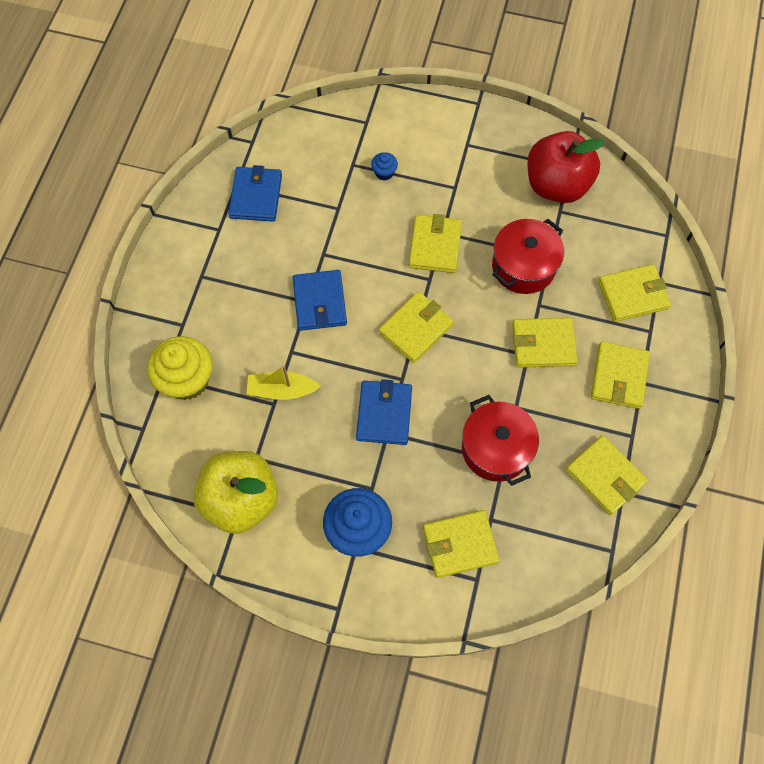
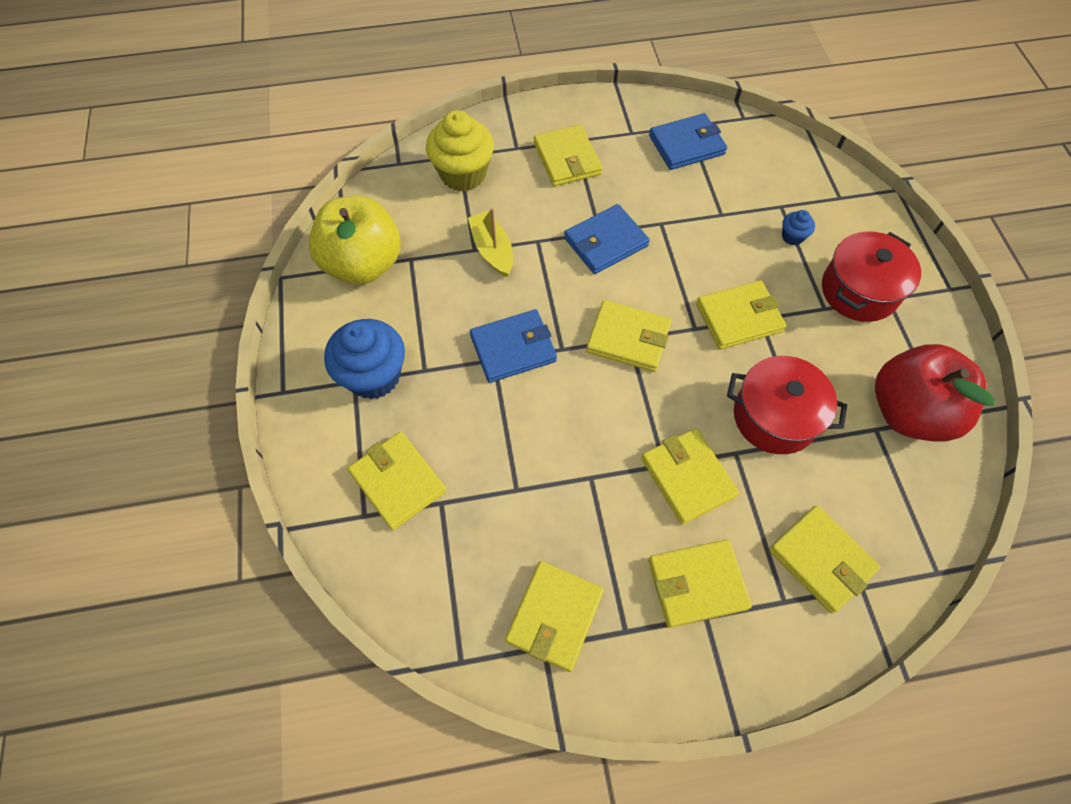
camera: 65 degrees right, 5 degrees down
(218, 291) = (567, 159): none -> yellow wallet
(496, 448) = (529, 475): red pot -> red pot (859, 291)

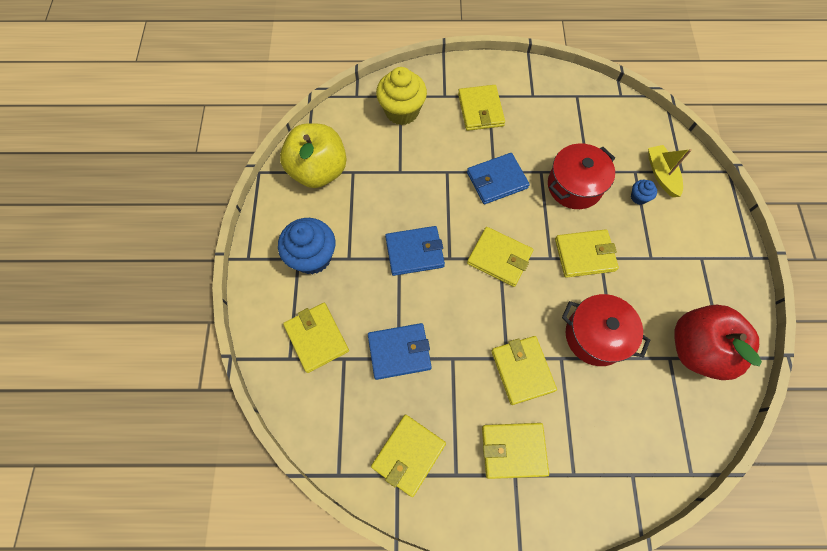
camera: 10 degrees right, 5 degrees up
(492, 250) = (413, 174): yellow boat -> yellow boat (661, 174)
(686, 145) = (572, 111): blue wallet -> blue wallet (399, 352)
(821, 560) = (607, 449): yellow wallet -> none
(859, 291) = (680, 248): red pot -> red pot (574, 186)

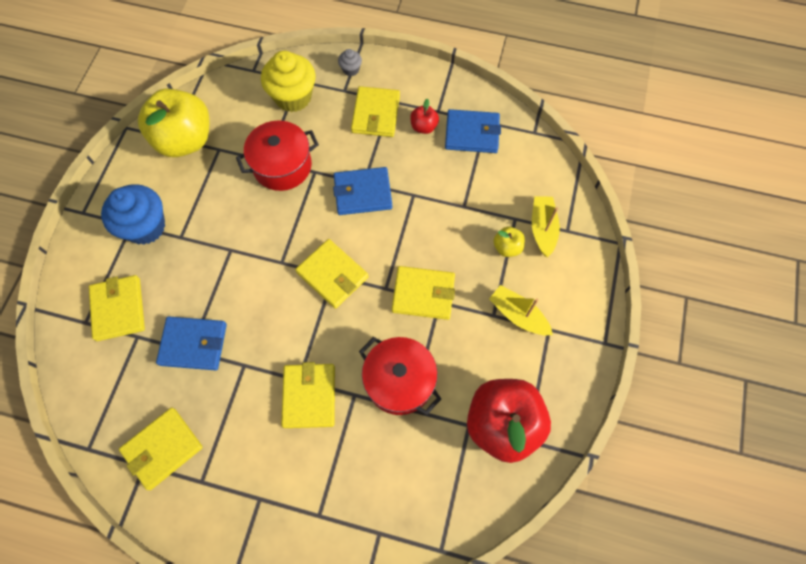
camera: 15 degrees right, 0 degrees up
(414, 252) = (248, 247): blue wallet -> blue wallet (472, 133)
(443, 77) = (351, 69): none -> grey cupcake
(513, 450) = (268, 473): yellow wallet -> none
(526, 111) = (423, 127): none -> red apple
(574, 186) = (442, 218): red pot -> red pot (282, 166)
(638, 197) = (507, 247): blue cupcake -> yellow apple
(671, 252) = (518, 315): none -> yellow boat

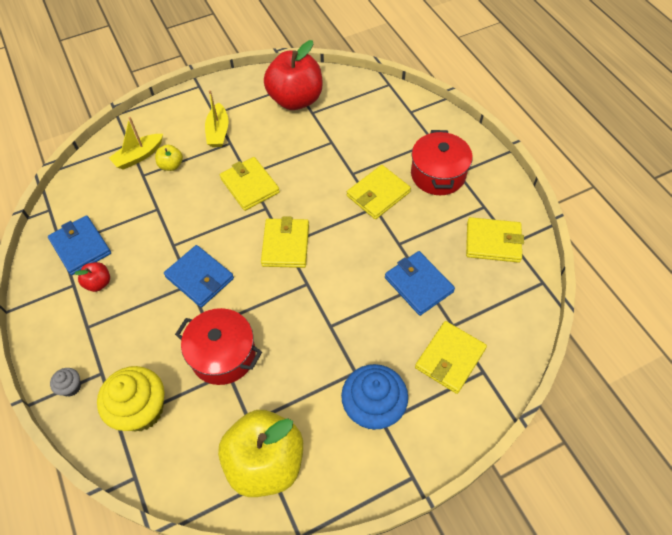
camera: 130 degrees left, 10 degrees down
(375, 114) = (111, 327): yellow wallet -> none
(399, 381) = (320, 158): red pot -> red pot (438, 174)

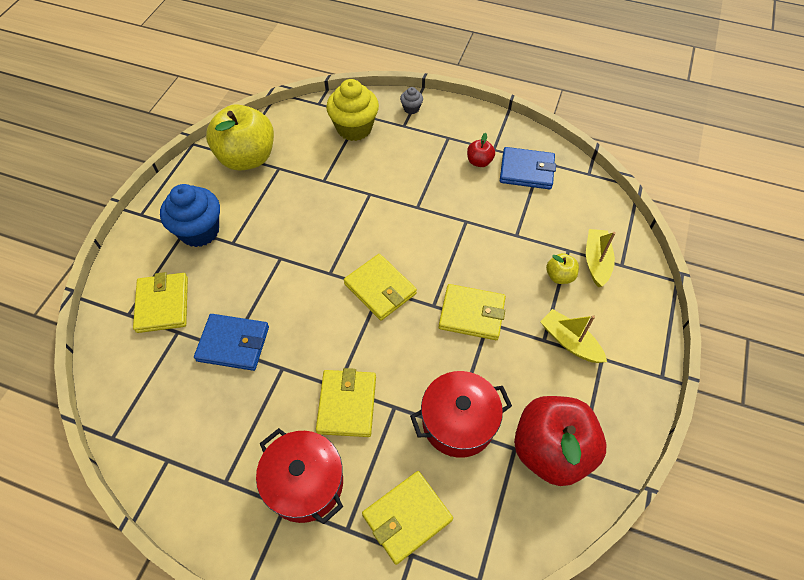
camera: 135 degrees right, 0 degrees up
(199, 278) = (416, 216): blue wallet -> none
(223, 355) = (338, 186): red pot -> red pot (458, 422)
(493, 242) = (189, 444): yellow wallet -> yellow wallet (407, 517)

